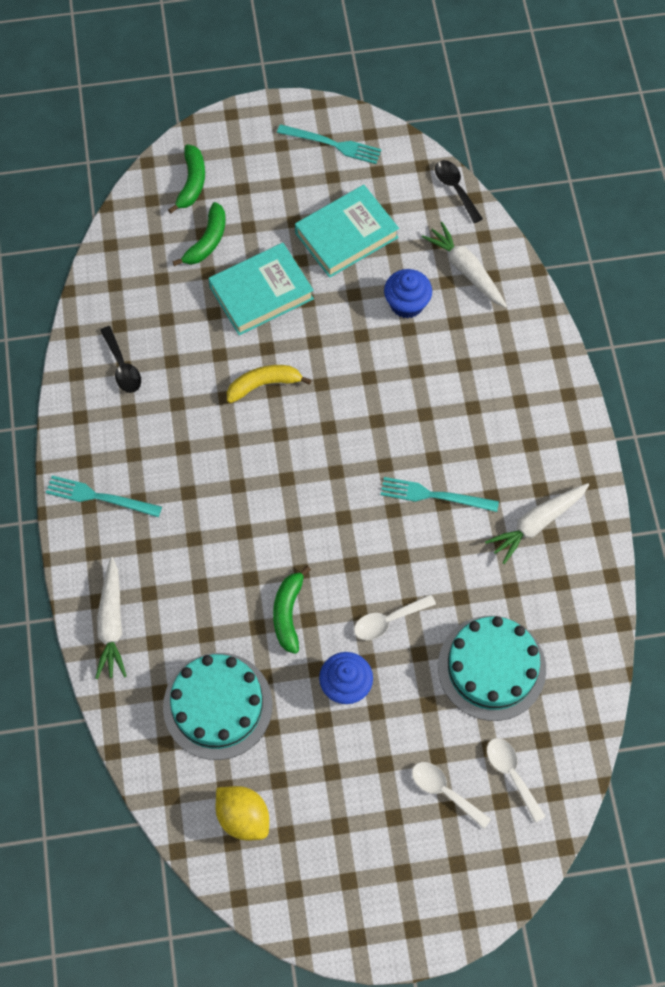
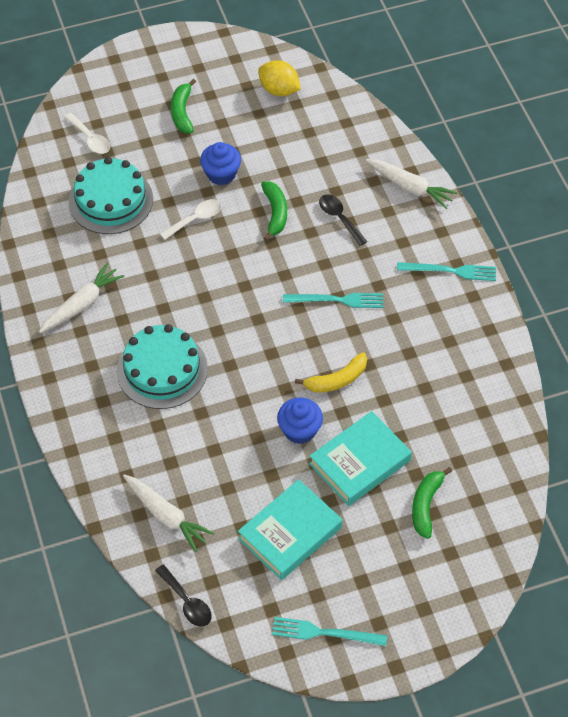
camera: 170 degrees right, 10 degrees down
(112, 623) = (410, 187): white carrot -> white carrot turned 135 degrees clockwise
(122, 366) = (467, 376): black spoon -> black spoon (339, 218)
(192, 183) = (459, 564): green banana -> green banana (182, 112)
(217, 705) = (314, 149): turquoise cake -> turquoise cake (162, 370)
(406, 304) = (219, 473): blue cupcake -> blue cupcake (299, 430)
(434, 495) = (171, 312): turquoise fork -> turquoise fork (337, 300)
(444, 791) = (138, 123): white spoon -> none

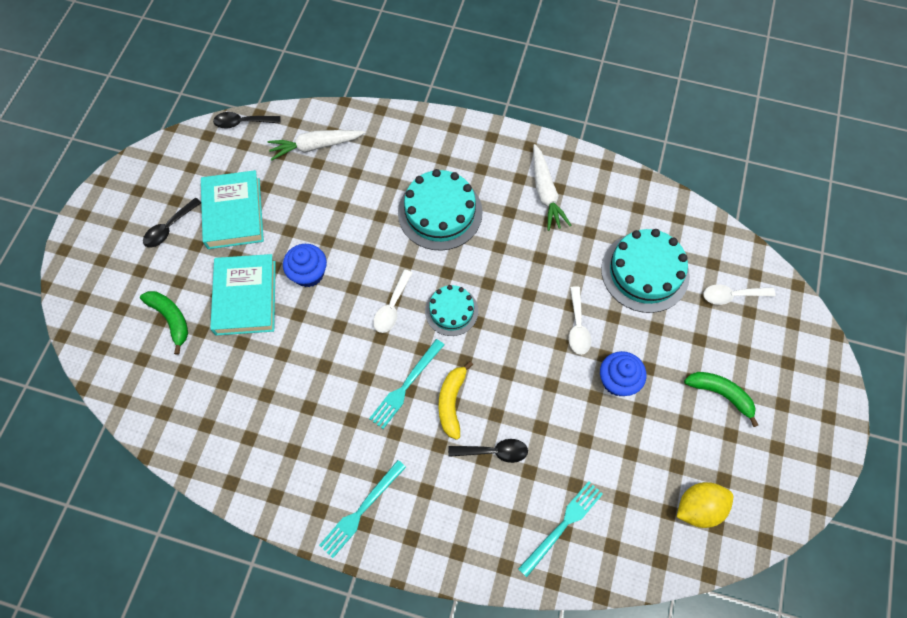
camera: 125 degrees right, 10 degrees up
(249, 307) = (451, 311): none -> turquoise cake
(275, 213) = (539, 398): green banana -> none
(280, 350) = (392, 307): none -> white spoon
(324, 633) = (146, 187): turquoise fork -> turquoise fork (562, 525)
(337, 380) = (329, 331): yellow banana -> yellow banana (451, 402)
(347, 576) = (169, 228): none -> black spoon
(410, 187) = (485, 548): white carrot -> none

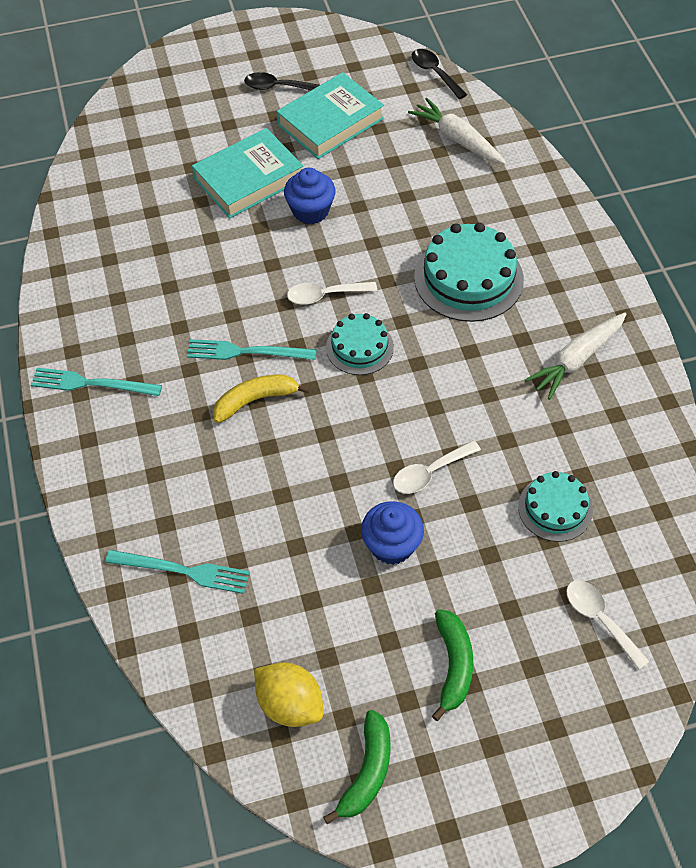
camera: 60 degrees right, 10 degrees down
(171, 319) = (187, 140): green banana -> green banana (367, 772)
(494, 451) = (225, 465): black spoon -> none
(645, 272) = (555, 508): turquoise cake -> turquoise cake, size x0.60

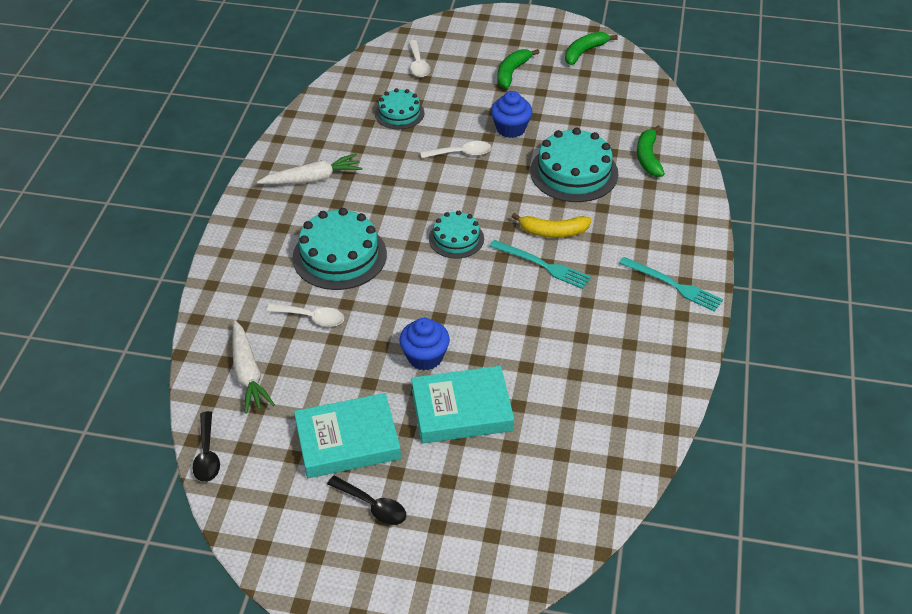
camera: 155 degrees left, 10 degrees down
(183, 571) = (648, 157): turquoise fork -> green banana
(271, 502) = (574, 172): none -> turquoise cake
(290, 704) = (611, 85): yellow lemon -> none
(325, 295) = (458, 283): white spoon -> white spoon (311, 318)

